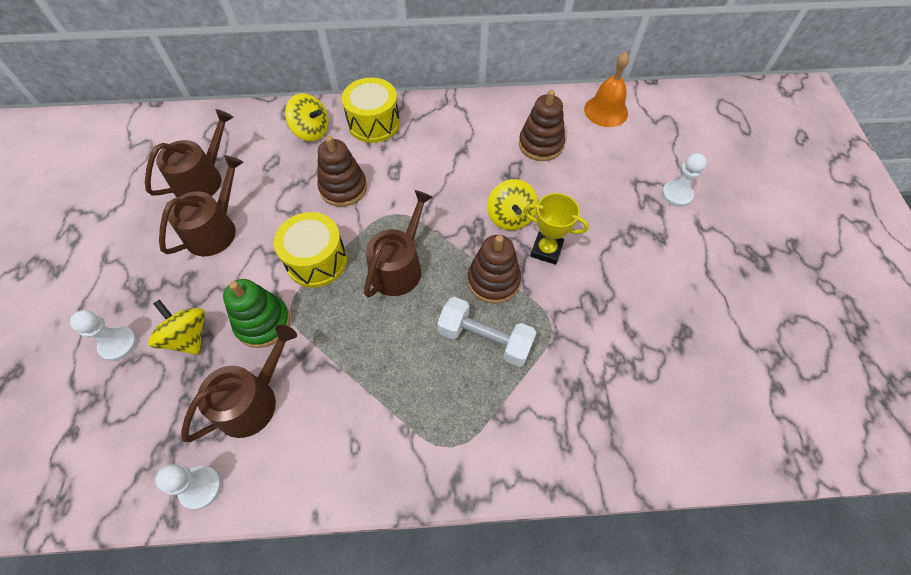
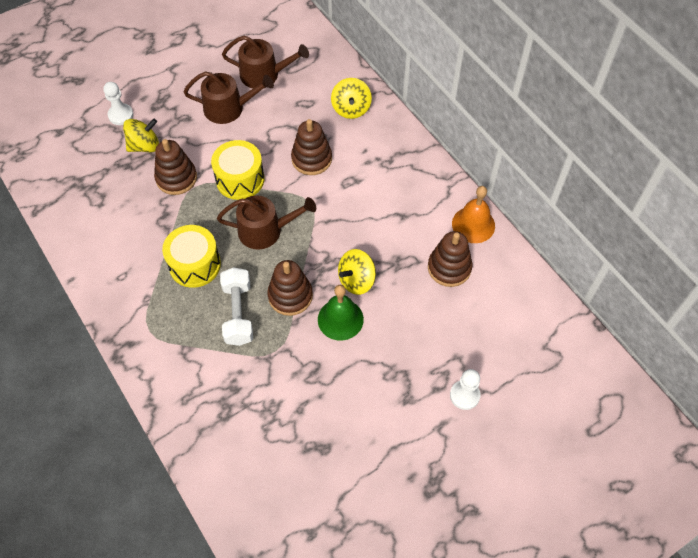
camera: 60 degrees right, 0 degrees up
(188, 337) = (144, 146): yellow spinning top -> yellow spinning top turned 45 degrees clockwise
(201, 487) = (59, 213): white pawn -> none
(253, 400) = (122, 205): brown watering can -> none
(263, 323) = (176, 178): green stacking toy -> brown stacking toy
(374, 123) = (387, 143): yellow drum -> yellow drum (195, 264)
(546, 250) = (340, 319): yellow trophy -> green bell
(606, 111) = (527, 301): orange bell -> orange bell (473, 224)

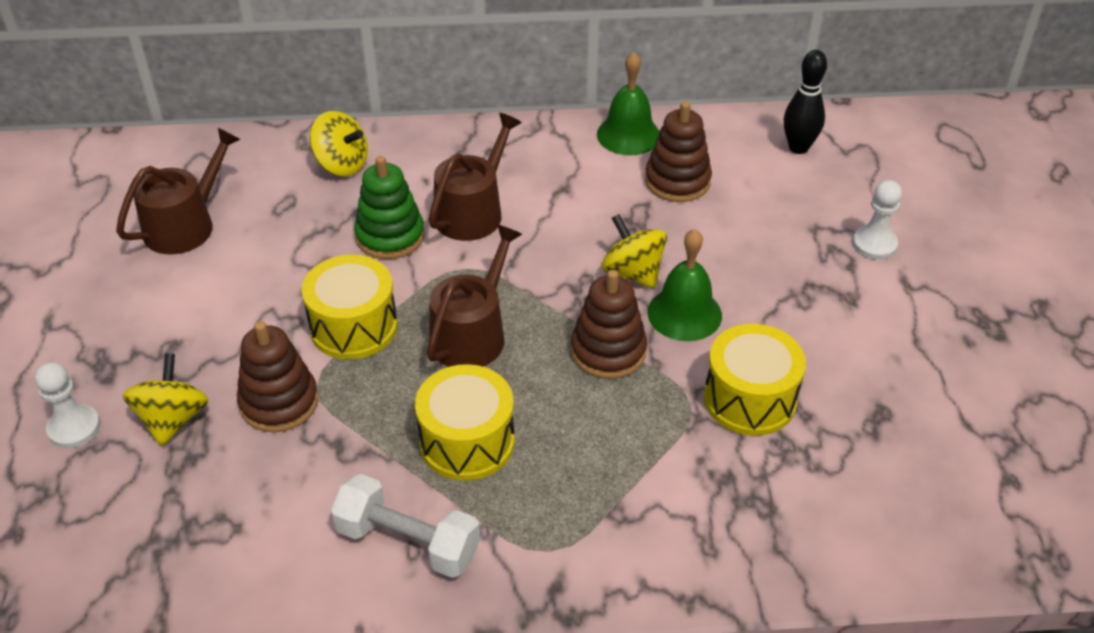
camera: 60 degrees left, 15 degrees down
(229, 108) = (206, 287): brown watering can -> brown watering can (473, 211)
(238, 313) = (596, 422): white dumbbell -> white dumbbell (408, 542)
(295, 377) = (749, 399): none -> yellow drum
(311, 159) = (390, 236): brown stacking toy -> green stacking toy
(356, 280) = (633, 272): yellow spinning top -> yellow spinning top turned 150 degrees clockwise
(473, 224) = (628, 135): orange bell -> green bell
(529, 319) = (798, 147): none -> black bowling pin

